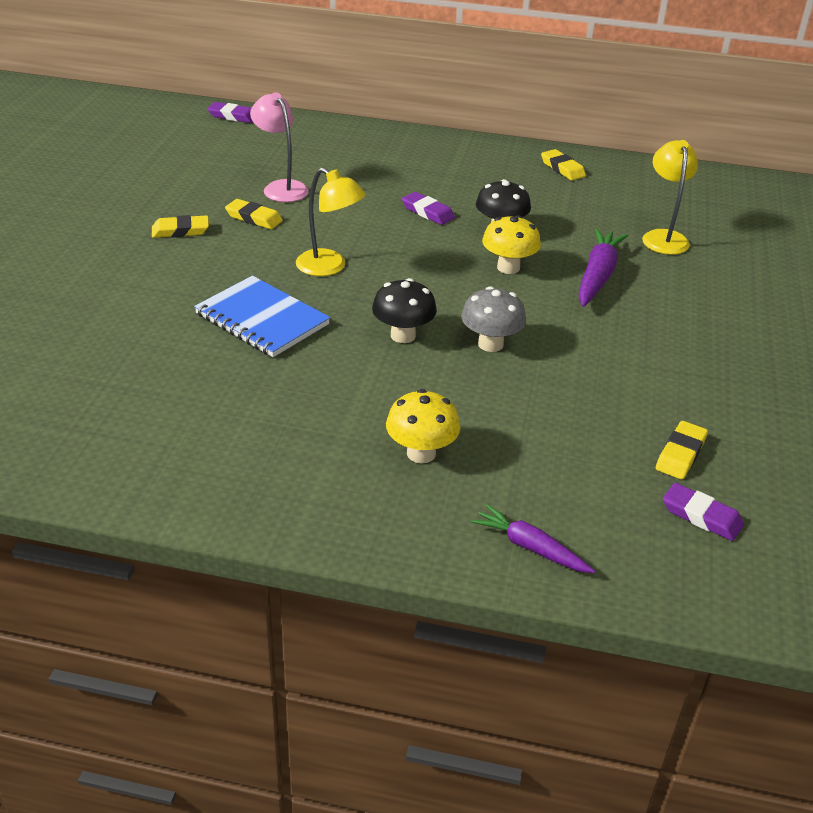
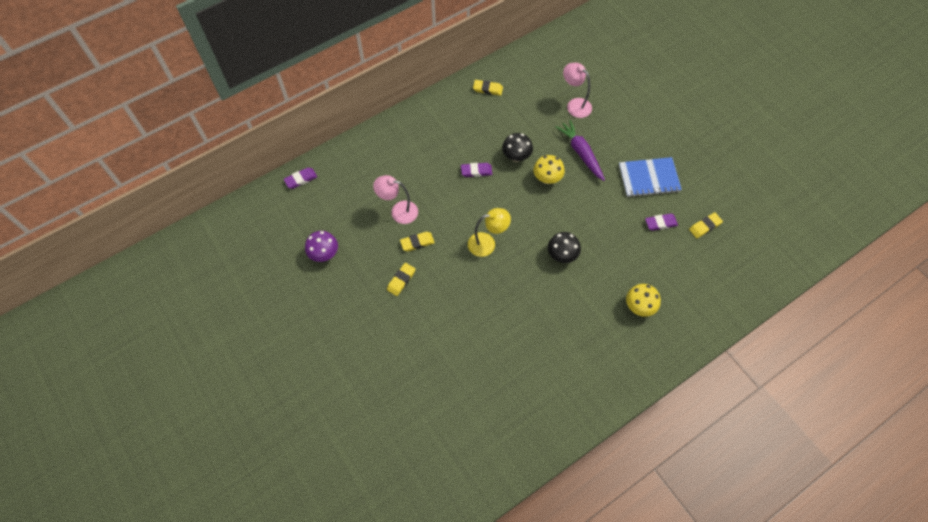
camera: 45 degrees left, 25 degrees up
(149, 169) = (324, 254): none -> purple mushroom
(262, 319) = (505, 298): blue notebook -> blue notebook (649, 178)
(490, 344) = (593, 230): grey mushroom -> none
(530, 547) = (712, 312): purple carrot -> none
(663, 237) = (575, 105): yellow lamp -> pink lamp
(680, 454) = (705, 226): yellow eraser -> yellow eraser turned 75 degrees clockwise
(701, 516) = (737, 249): purple eraser -> purple eraser (660, 223)

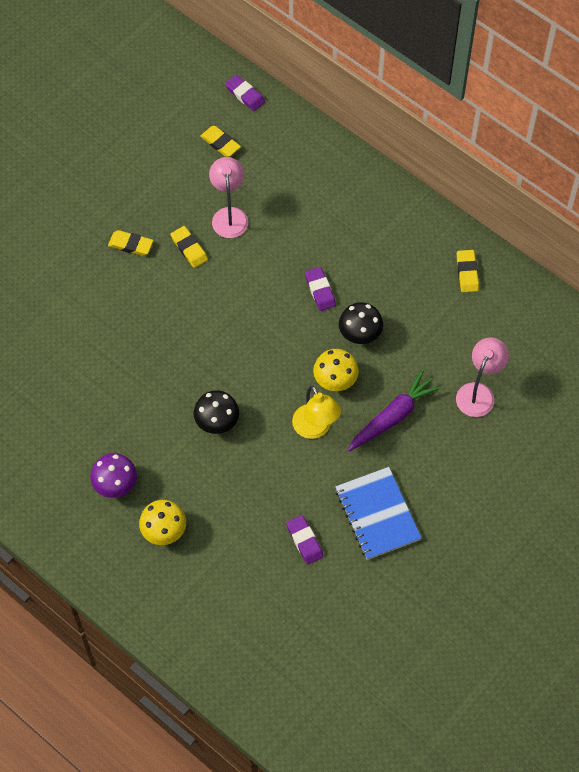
camera: 75 degrees right, 0 degrees up
(324, 254) = (145, 152): purple mushroom -> purple mushroom (115, 485)
(487, 243) = (210, 329): yellow lamp -> yellow lamp (315, 429)
(705, 226) = (316, 602): yellow eraser -> yellow eraser (220, 143)

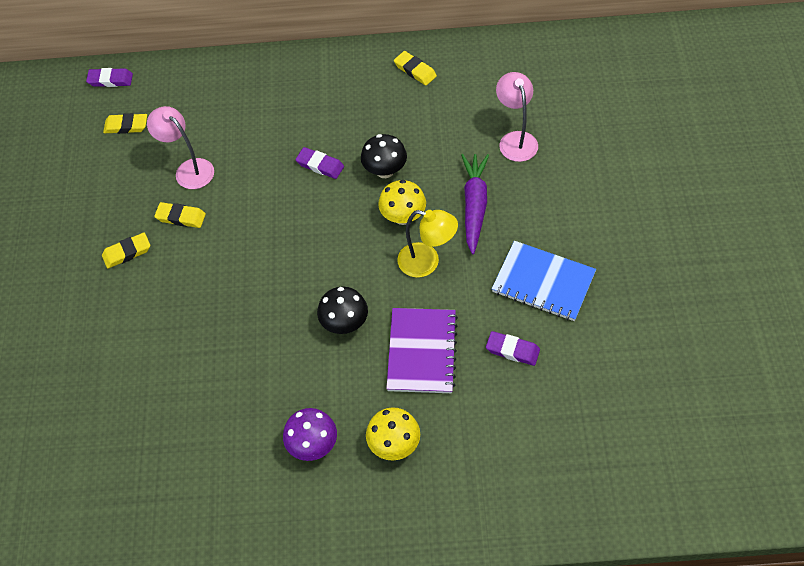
camera: 40 degrees left, 5 degrees down
(245, 487) = (422, 352): none -> purple notebook

